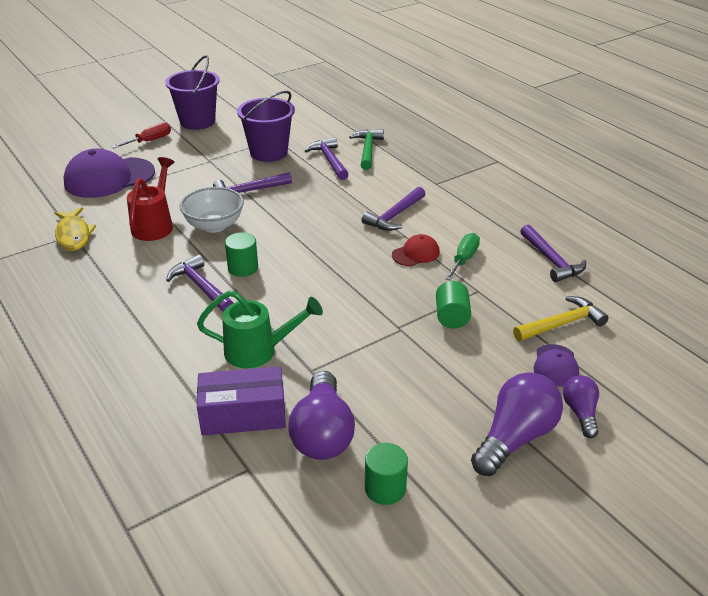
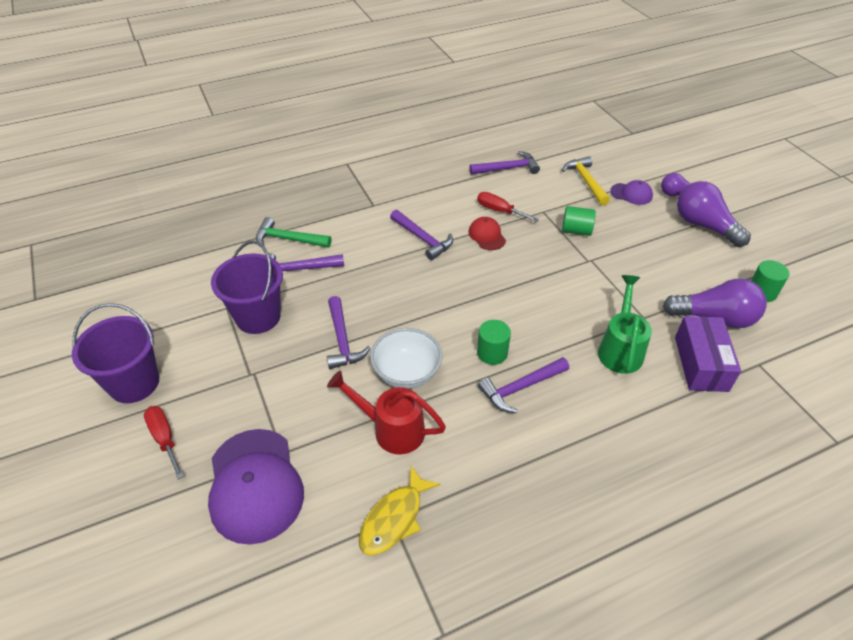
camera: 80 degrees left, 10 degrees up
(73, 235) = (394, 518): yellow fish -> yellow fish turned 135 degrees clockwise
(464, 259) = (499, 211): green screwdriver -> red screwdriver

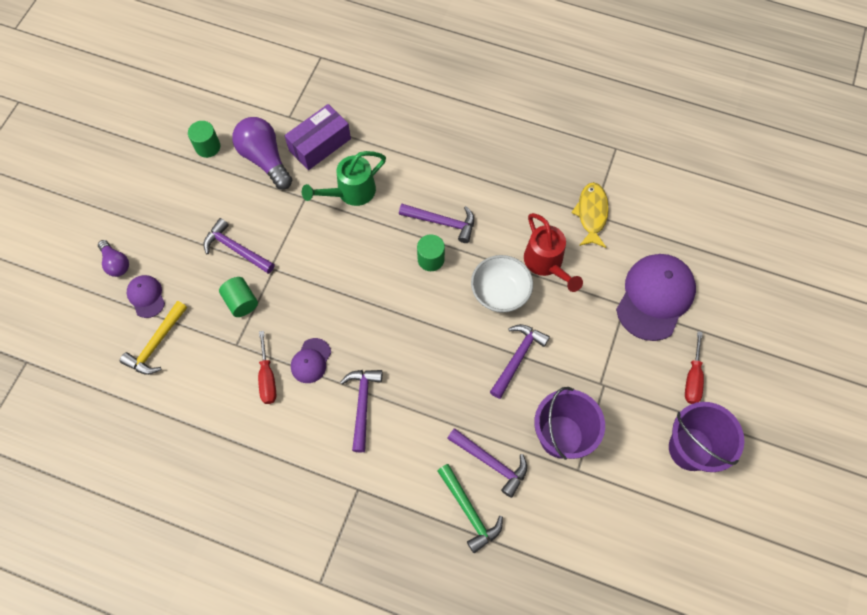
camera: 135 degrees left, 20 degrees up
(394, 518) = (591, 214): yellow fish -> yellow fish turned 75 degrees counterclockwise
(487, 235) = (311, 361): red cap -> purple cap
(508, 168) = (193, 423): purple hammer -> purple hammer (236, 249)
(704, 226) = (150, 220): purple light bulb -> none

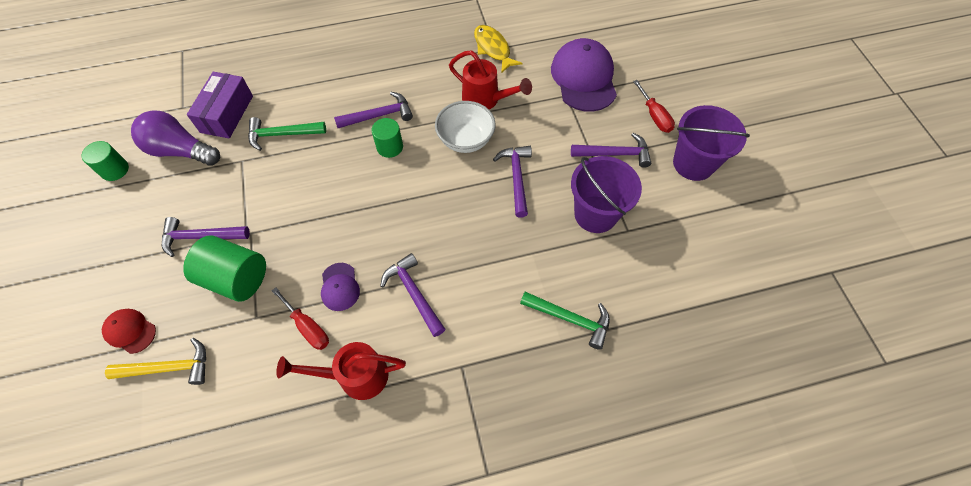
camera: 35 degrees left, 5 degrees down
(116, 263) = (76, 320): purple light bulb -> none
(146, 296) = (130, 331): purple cap -> red cap
(156, 344) = (169, 368): yellow hammer -> yellow hammer turned 90 degrees counterclockwise
(241, 302) = (236, 278): green cylinder -> green cylinder, size x1.64
(277, 441) = (356, 376): none -> red watering can
(351, 192) = (282, 134): green watering can -> green hammer
(491, 462) = (558, 269): purple hammer -> purple hammer (615, 154)

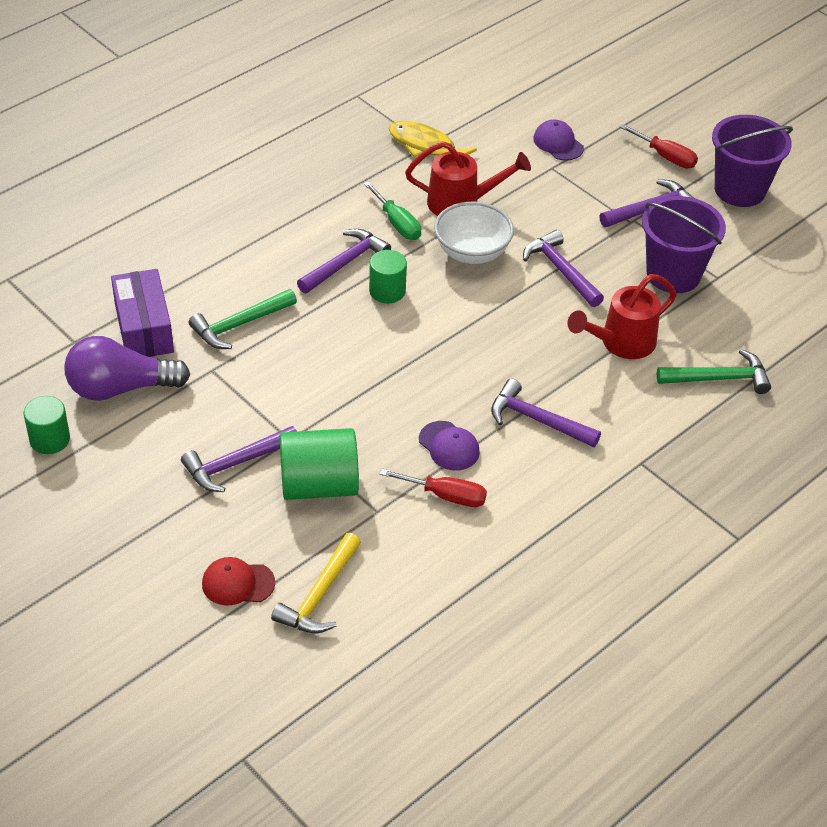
camera: 30 degrees left, 15 degrees down
(169, 368) = (319, 595): yellow hammer -> yellow hammer turned 150 degrees clockwise
(356, 376) = (537, 516): red watering can -> red watering can (621, 343)
(433, 99) = (397, 223): none -> green screwdriver
(584, 78) = (558, 143): purple cap -> purple cap, size x0.49

